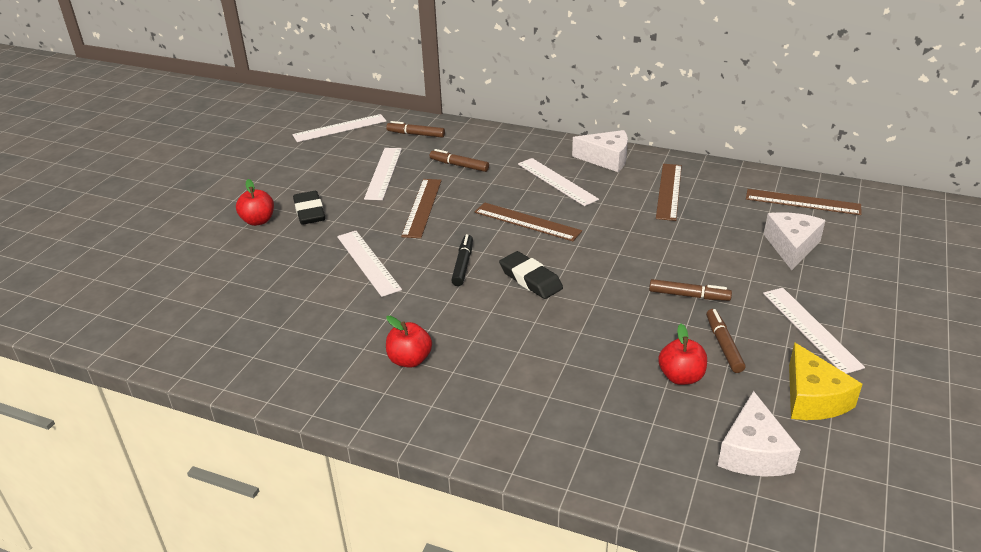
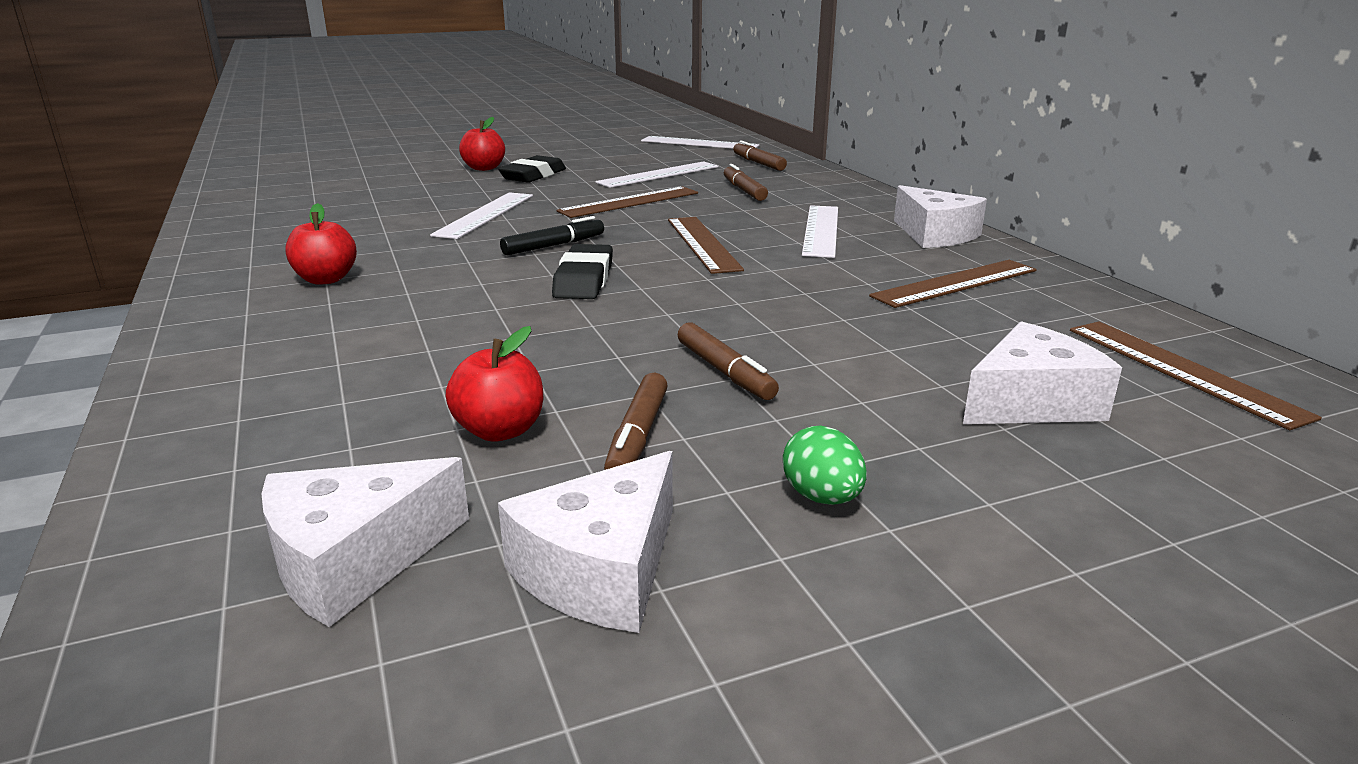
camera: 45 degrees right, 10 degrees down
(723, 345) = (637, 436): brown marker -> brown marker turned 150 degrees clockwise
(811, 329) = (822, 497): white ruler -> green egg
(813, 398) = (601, 570): yellow cheese -> white cheese

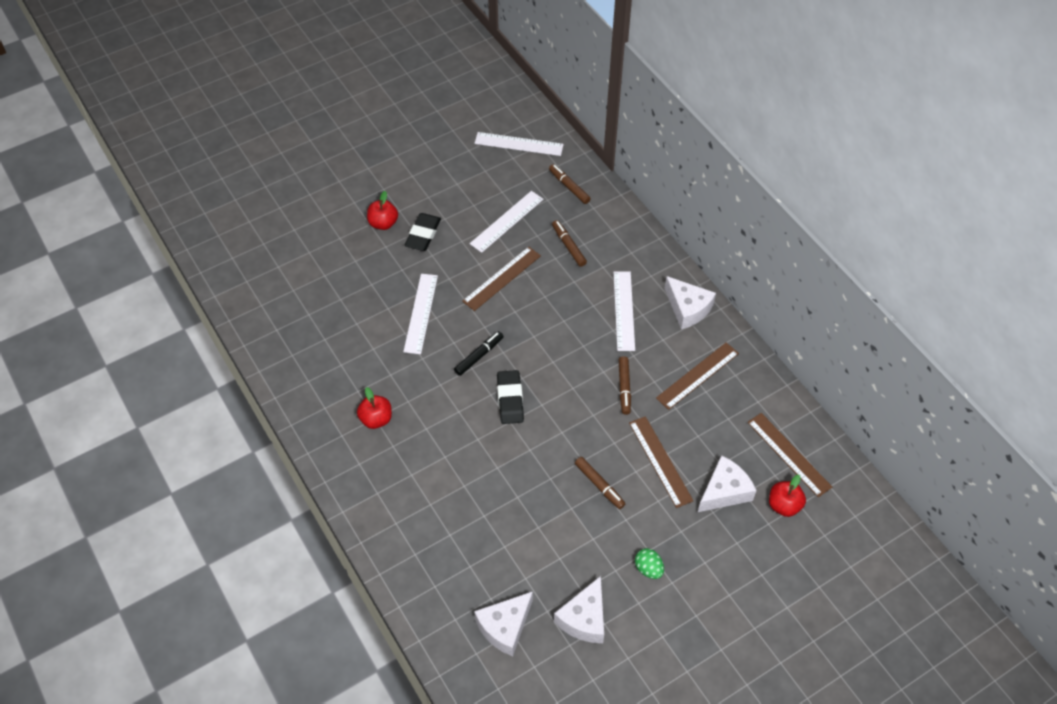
camera: 10 degrees left, 30 degrees up
(500, 431) = (522, 545): red apple -> red apple (784, 505)
(637, 436) = (575, 541): brown marker -> brown marker (624, 388)
(703, 244) = (561, 341): brown ruler -> brown ruler (660, 461)

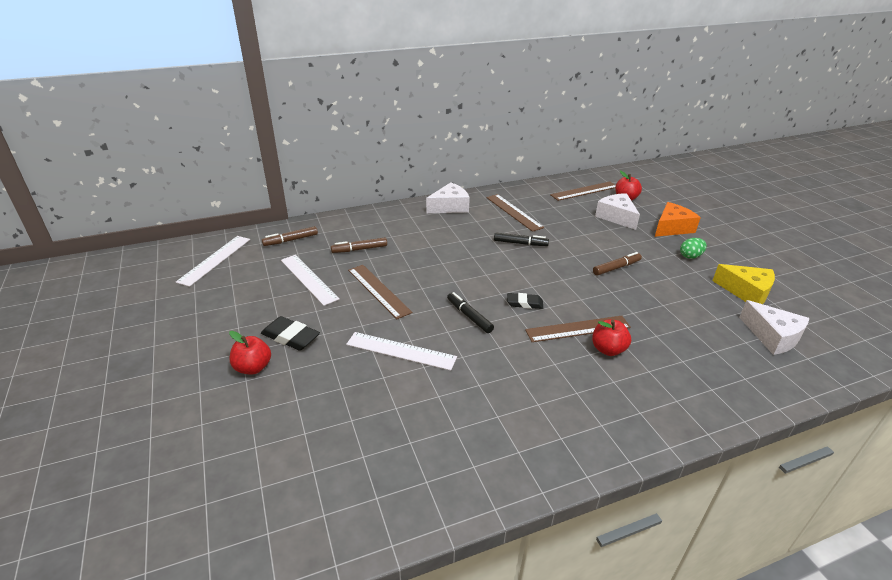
camera: 80 degrees left, 20 degrees down
(376, 419) = (540, 403): red apple -> red apple (608, 349)
(510, 399) = (524, 303): black eraser -> black eraser, size x0.67
(584, 618) = (746, 292): white cheese -> yellow cheese
(624, 310) = (442, 233): white ruler -> none
(624, 388) = (520, 243): brown marker -> black marker
(660, 461) = (591, 238): brown ruler -> brown ruler (578, 329)
(716, 556) = (672, 228): none -> orange cheese

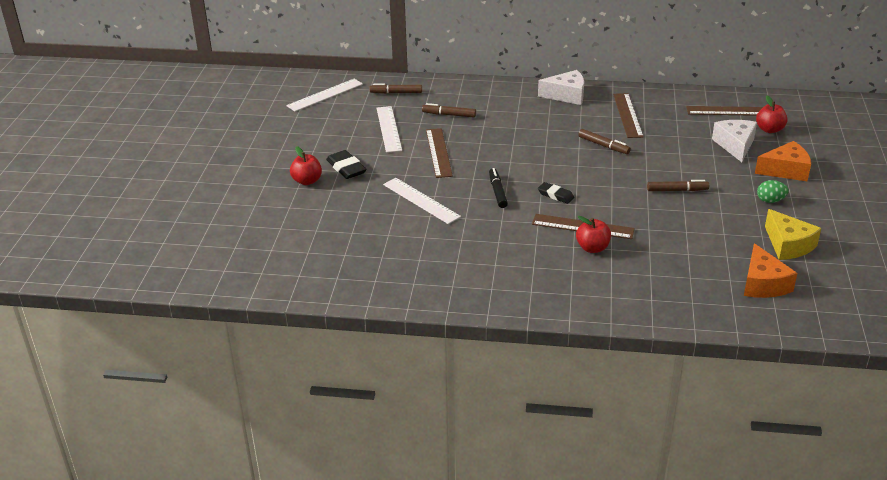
camera: 30 degrees right, 0 degrees up
(520, 243) = (603, 146): black marker -> brown marker
(772, 336) = (763, 284): white cheese -> orange cheese

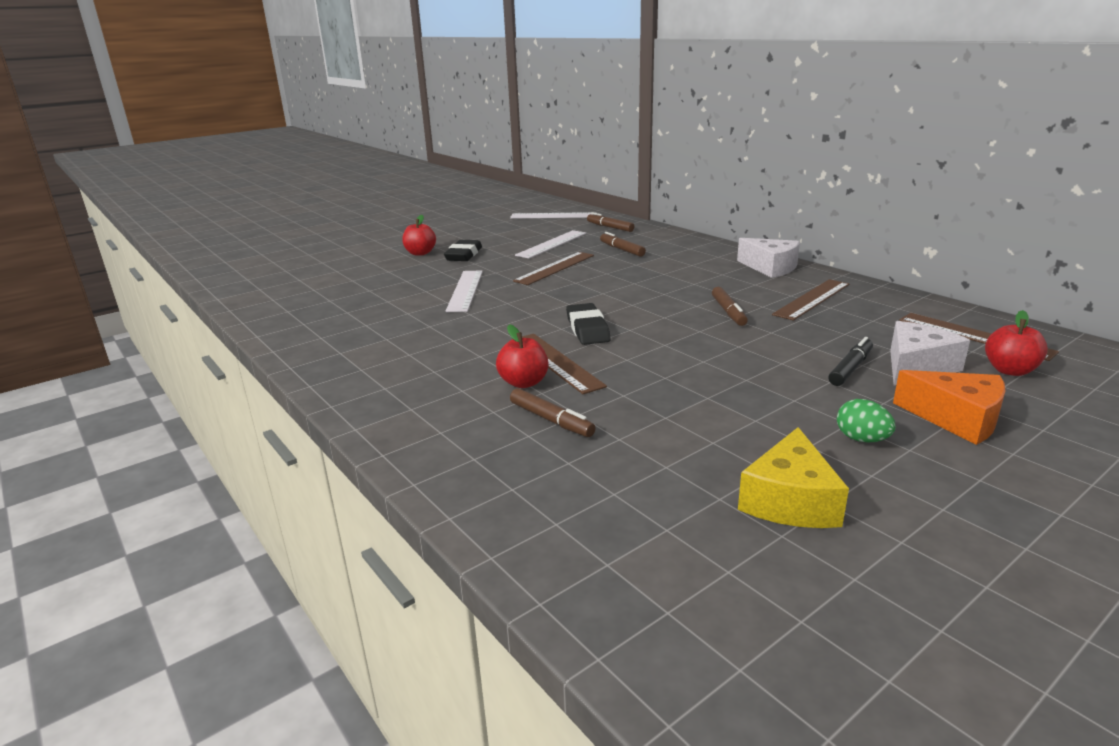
camera: 45 degrees right, 10 degrees down
(497, 192) = (540, 307): black marker -> black marker (850, 368)
(555, 195) = (587, 329): black eraser -> black eraser, size x1.50
(677, 190) = (738, 376): brown marker -> brown marker (551, 420)
(763, 284) = (651, 524): orange cheese -> none

